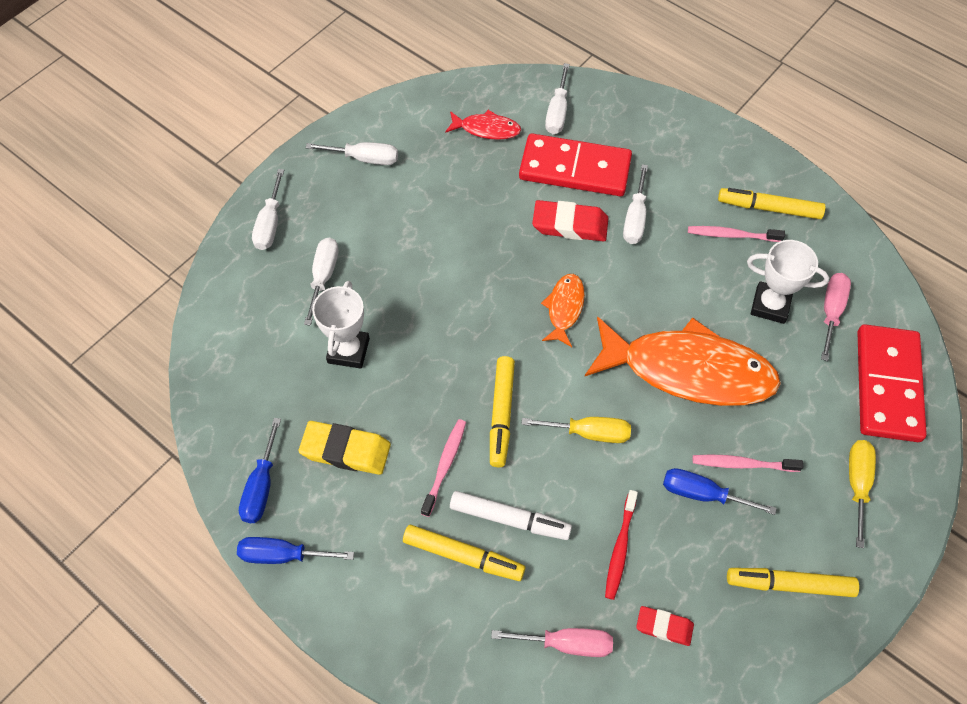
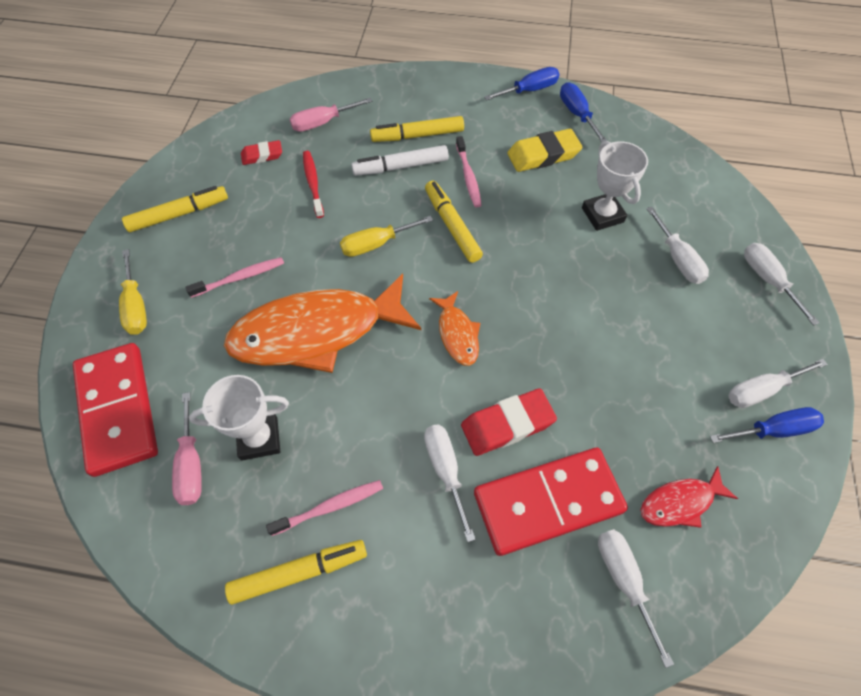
camera: 150 degrees right, 0 degrees up
(702, 494) = (265, 242): blue screwdriver -> blue screwdriver (773, 430)

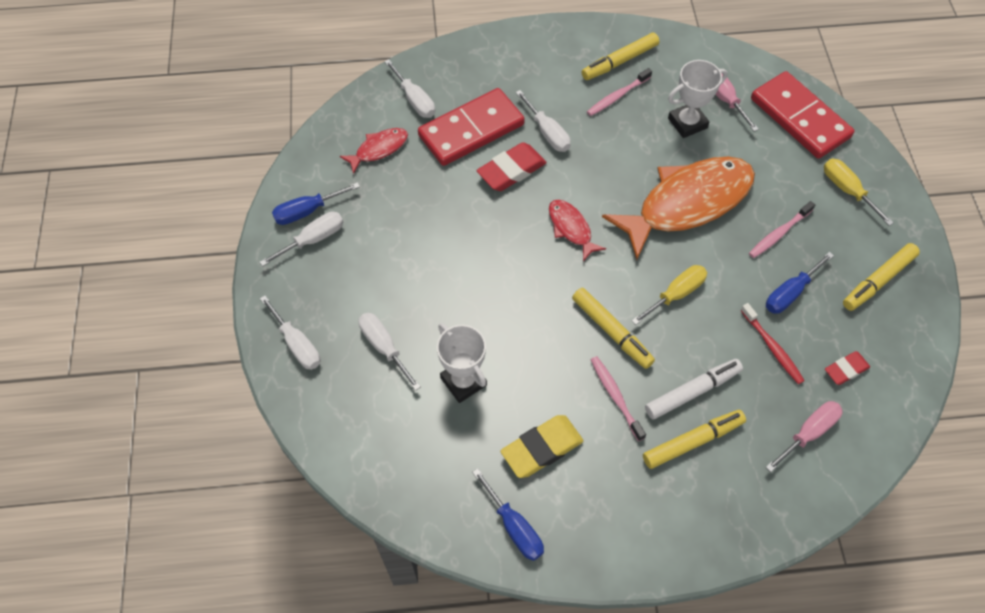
camera: 165 degrees right, 0 degrees up
(457, 334) = (571, 228): orange fish -> red fish
(529, 90) = (583, 556): blue screwdriver -> blue screwdriver (790, 293)

